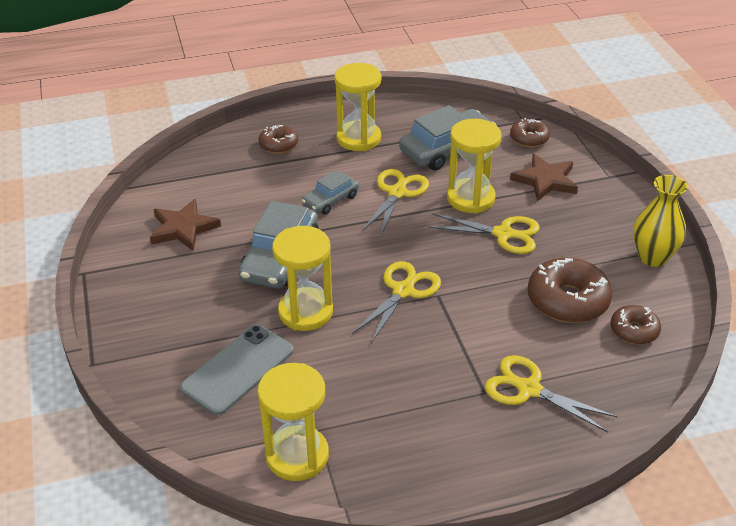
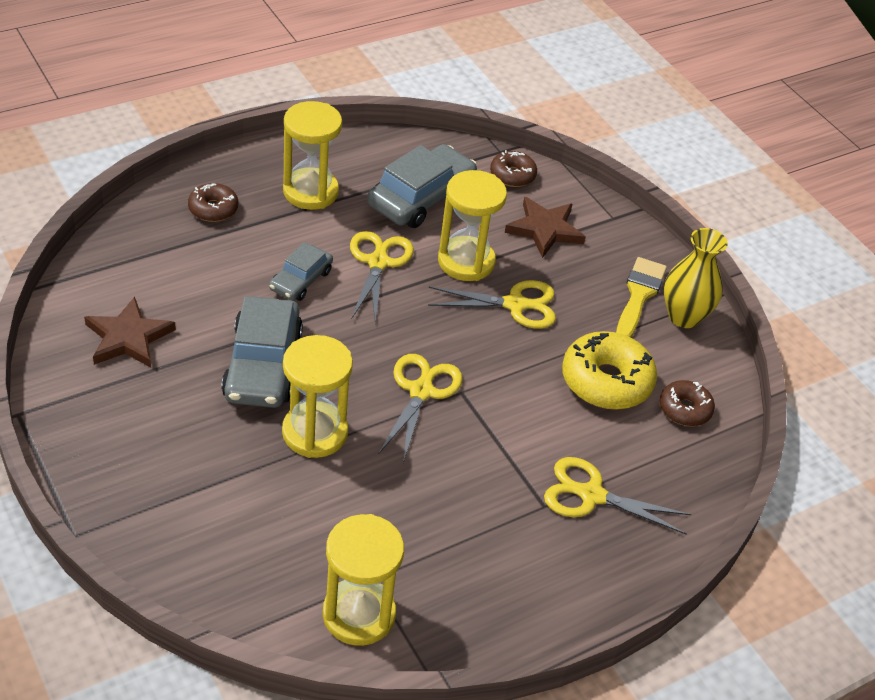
camera: 20 degrees left, 5 degrees up
(238, 369) = (256, 517): grey phone -> none
(567, 300) = (606, 381): brown donut -> yellow donut
(615, 237) = (639, 295): none -> yellow brush

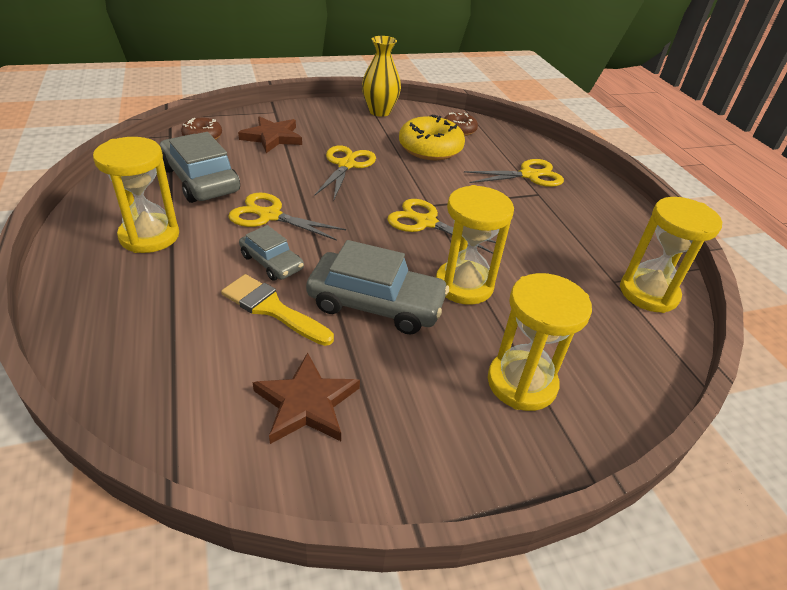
camera: 75 degrees left, 5 degrees down
(213, 209) = (129, 305): brown donut -> none
(466, 261) = (290, 175): yellow hourglass -> yellow hourglass (521, 383)
(591, 495) = (529, 175): yellow scissors -> yellow scissors turned 135 degrees counterclockwise
(639, 295) = (355, 120): yellow brush -> yellow brush (272, 309)

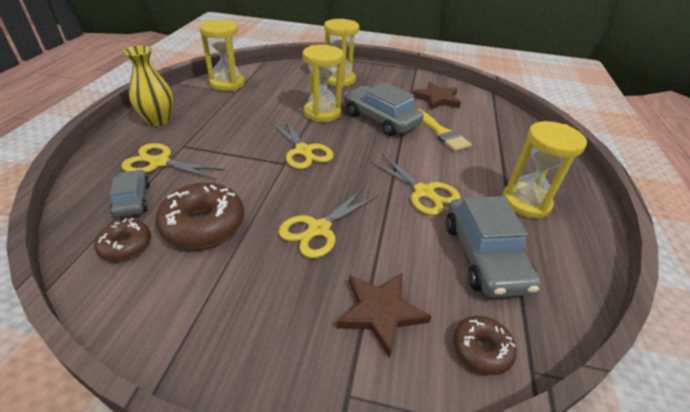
camera: 150 degrees left, 0 degrees up
(272, 262) = (434, 157): grey car -> grey car (132, 199)
(379, 112) = (178, 329): yellow vase -> yellow vase (158, 120)
(430, 148) = (203, 224): yellow donut -> brown donut

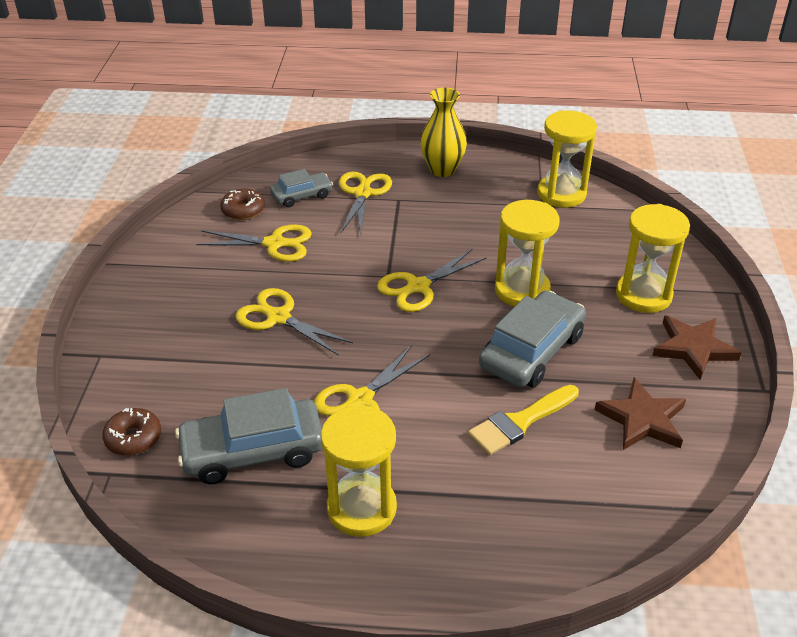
camera: 85 degrees right, 0 degrees up
(203, 224) = (274, 244): brown donut -> yellow scissors
(380, 312) = (175, 369): brown star -> brown star (693, 348)

